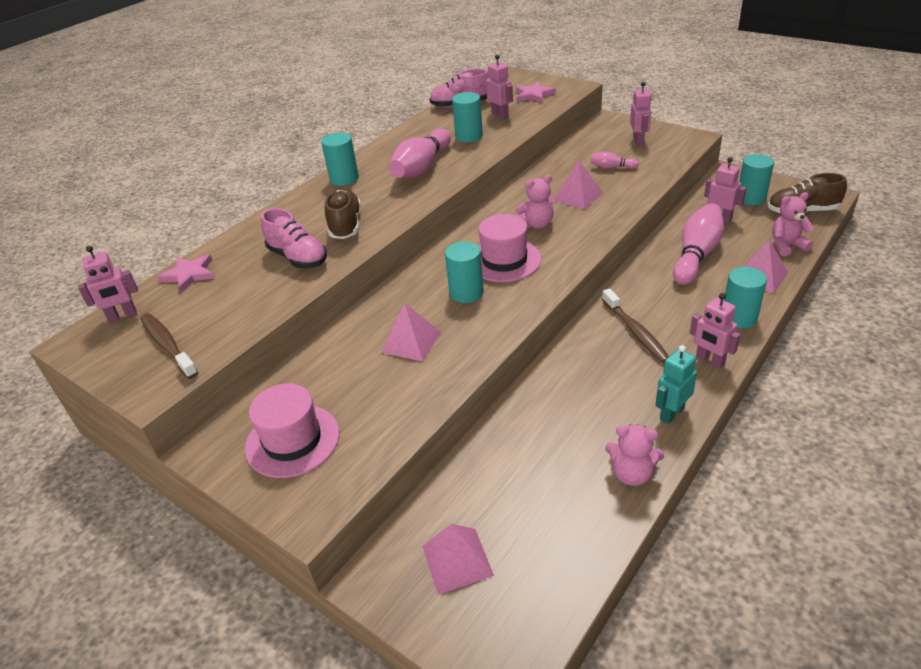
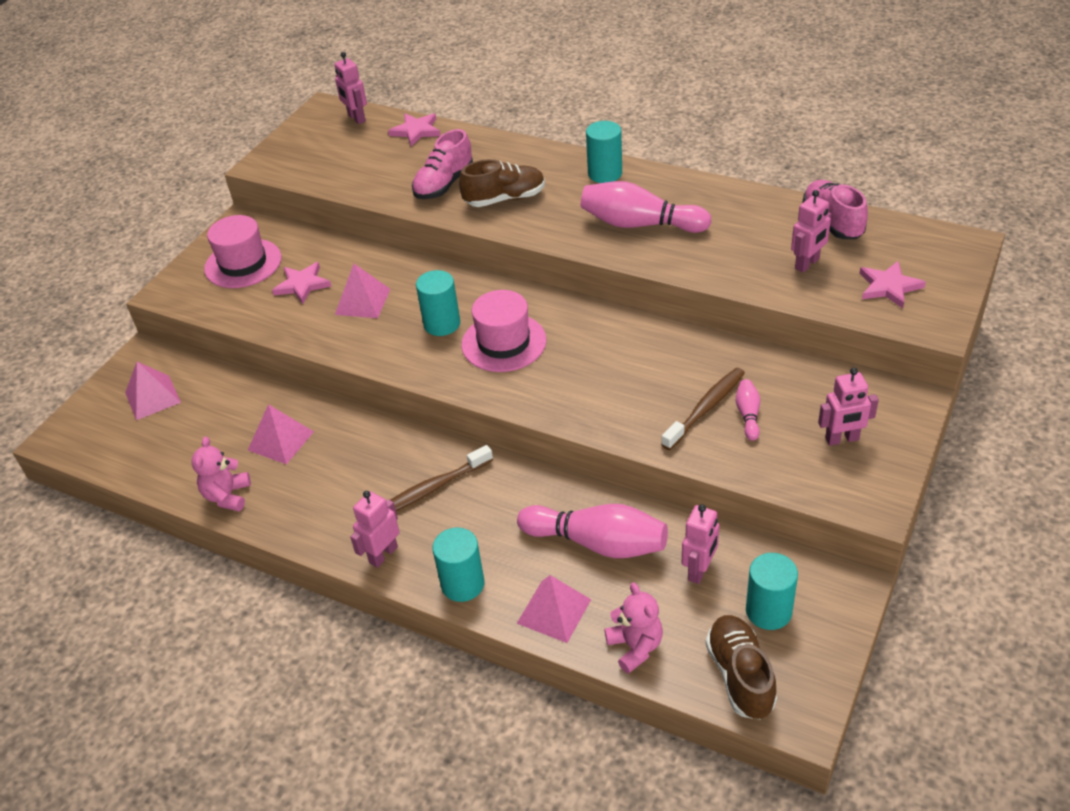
camera: 80 degrees right, 5 degrees up
(168, 345) = (316, 154): brown toothbrush -> brown toothbrush (706, 408)
(361, 387) = (302, 285): none -> pink star
(469, 136) = (733, 247): turquoise cylinder -> none
(537, 224) = (584, 359): pink teddy bear -> none
(578, 196) = (659, 388): pink pyramid -> pink pyramid (281, 440)
(671, 413) = (303, 523): turquoise robot -> none

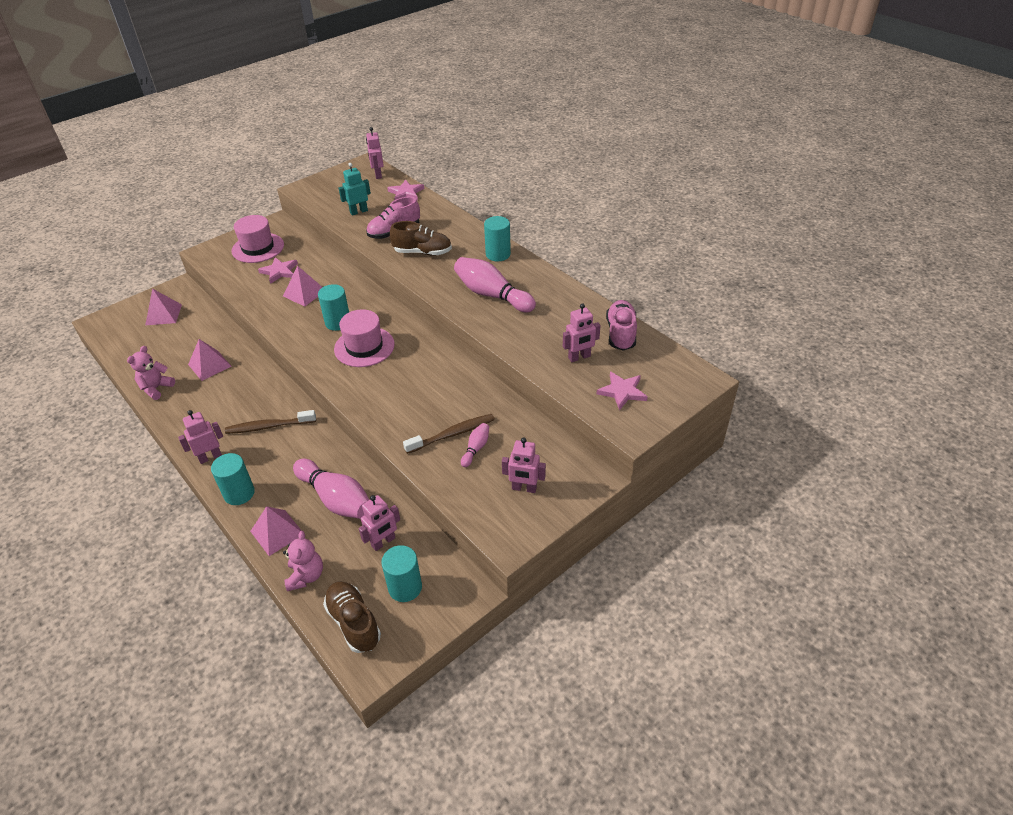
camera: 20 degrees right, 0 degrees up
(371, 172) = (358, 211): none -> turquoise robot
(740, 675) = (354, 623): brown shoe -> brown shoe turned 45 degrees counterclockwise

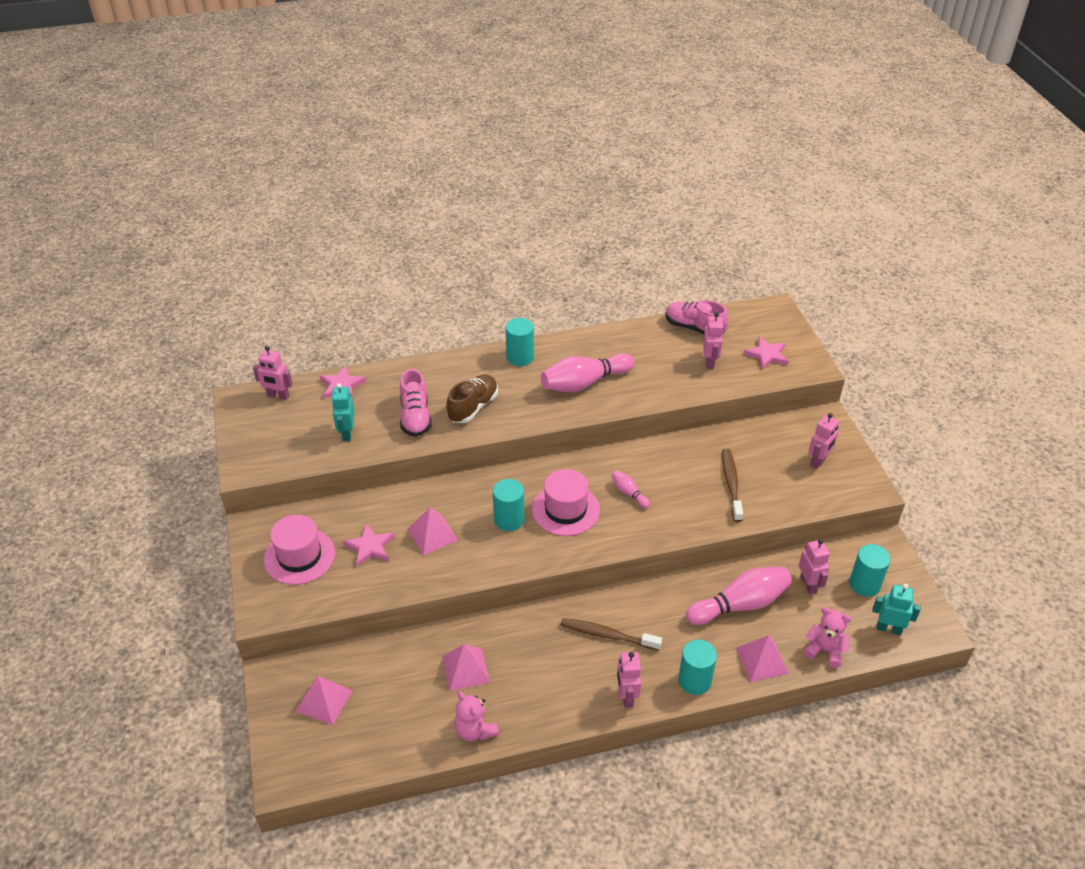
camera: 65 degrees left, 0 degrees up
(269, 426) = (607, 635): brown toothbrush -> brown toothbrush turned 90 degrees clockwise
(354, 623) = (888, 629): brown shoe -> turquoise robot
(476, 448) = (757, 475): pink bowling pin -> pink bowling pin (629, 493)

